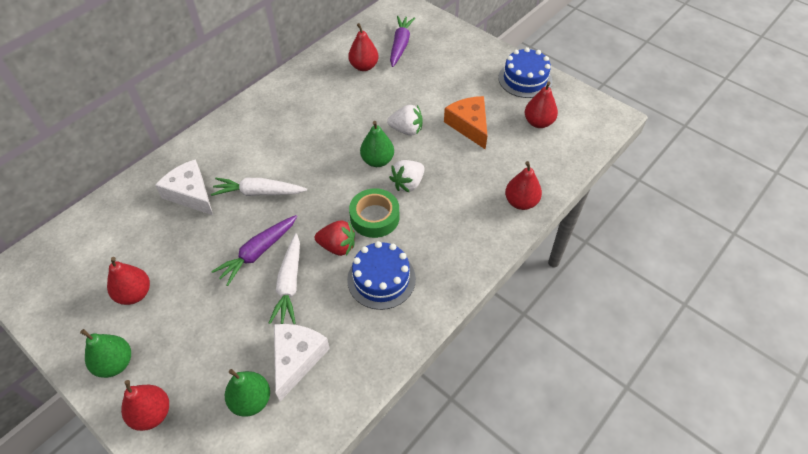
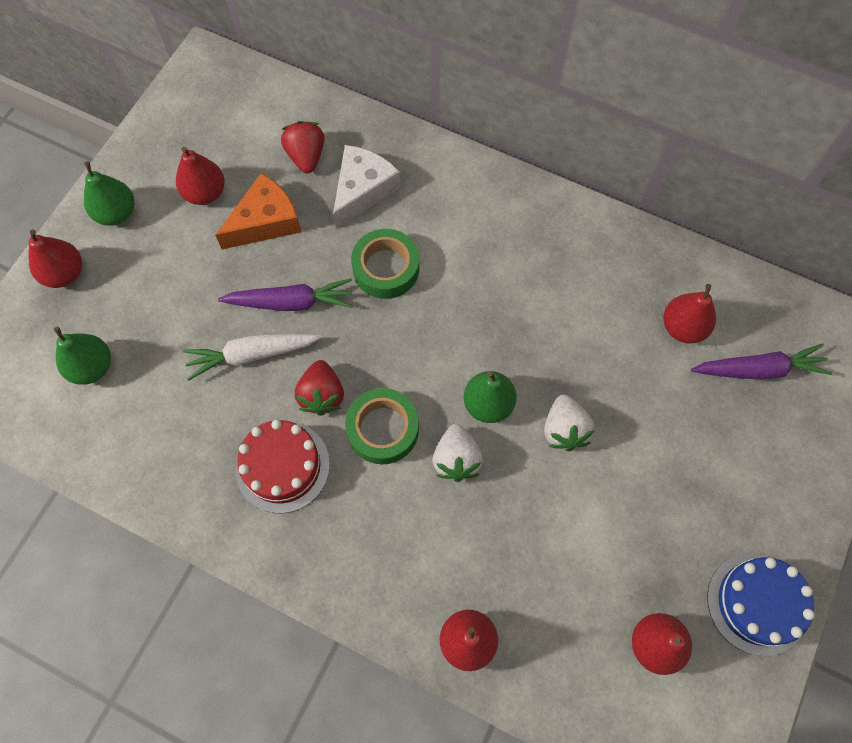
camera: 75 degrees right, 15 degrees up
(142, 222) = (306, 156): none -> red strawberry
(258, 252) = (291, 302): purple carrot -> purple carrot turned 150 degrees clockwise
(259, 193) = (386, 268): white carrot -> green tape
(296, 359) = (150, 398): white cheese -> none
(381, 279) = (282, 466): blue cake -> red cake
(408, 184) = (456, 459): white strawberry -> white strawberry turned 120 degrees counterclockwise
(469, 125) = (607, 526): orange cheese -> orange cheese (265, 221)

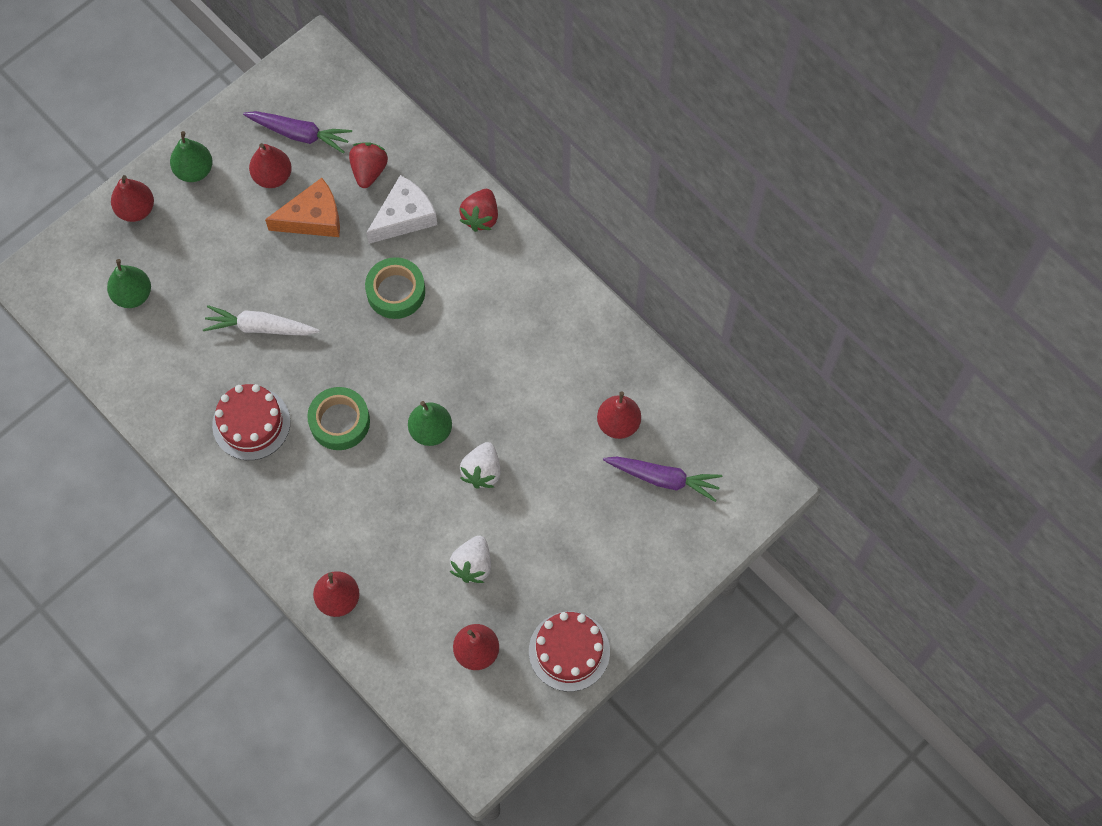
camera: 20 degrees right, 0 degrees up
(291, 302) = (307, 294): purple carrot -> purple carrot (299, 134)
(322, 395) = (303, 378): red strawberry -> red strawberry (480, 217)
(456, 459) = (387, 465): white strawberry -> white strawberry (473, 565)
(757, 603) = (569, 651): blue cake -> red cake

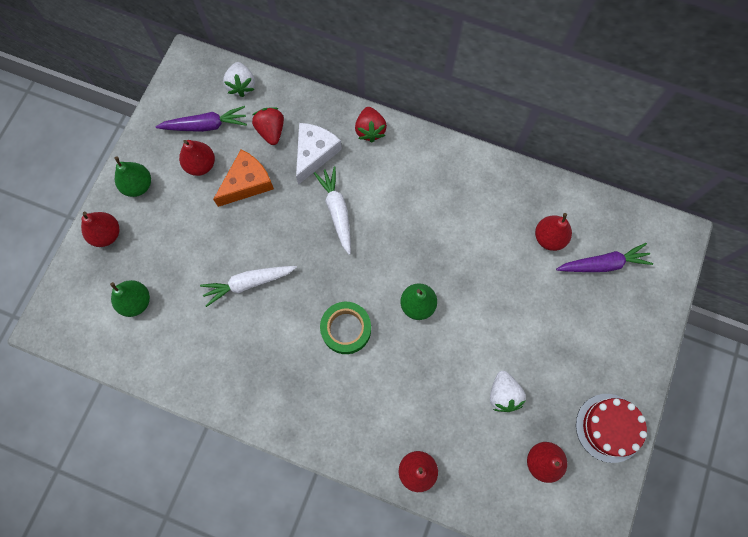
camera: 25 degrees left, 5 degrees up
(251, 423) = (279, 361): red cake -> none
(396, 292) = (337, 211): green tape -> white carrot
(482, 471) = (471, 319): white strawberry -> white strawberry (241, 85)

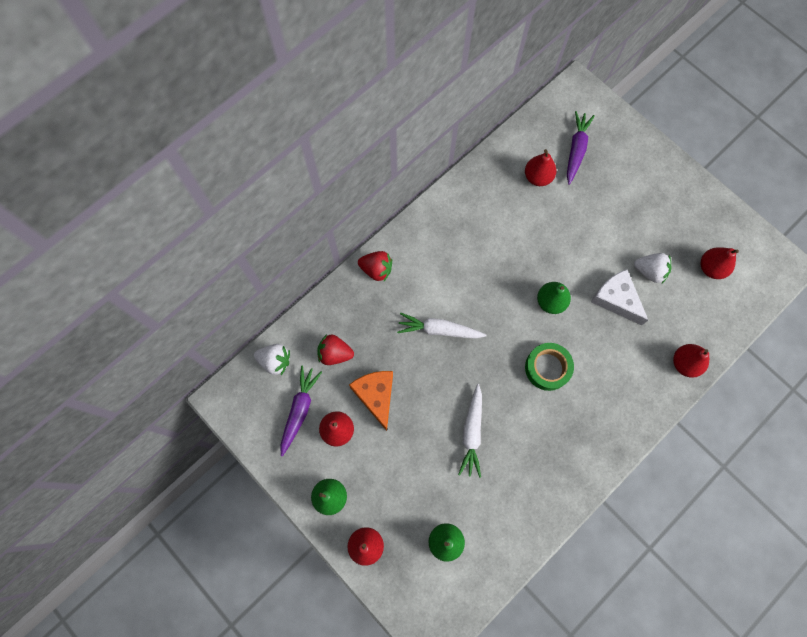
camera: 65 degrees left, 0 degrees up
(314, 153) = (375, 325): white cheese -> white cheese (616, 299)
(609, 427) = (703, 209): red cake -> none

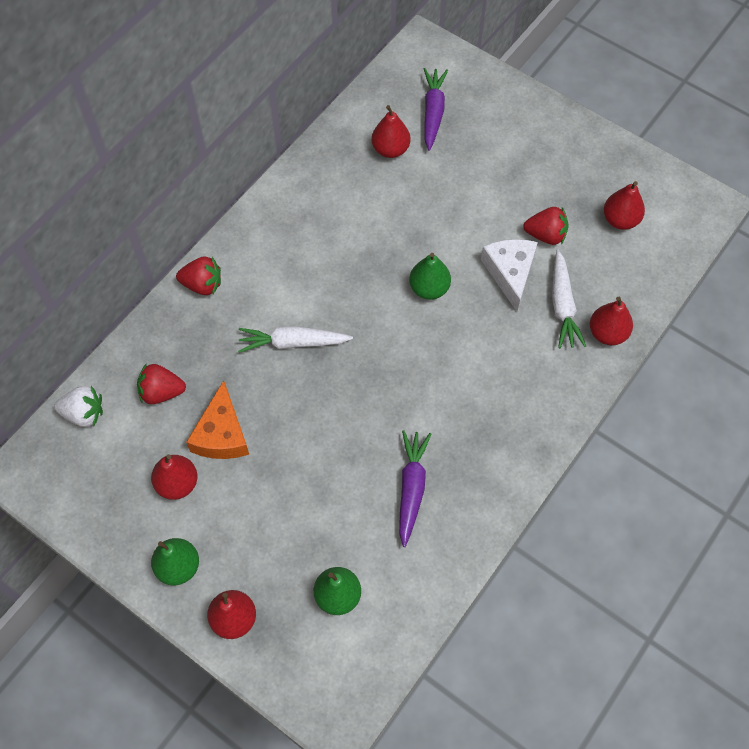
camera: 10 degrees left, 10 degrees down
(299, 410) = (123, 468): purple carrot -> purple carrot (411, 488)
(376, 396) = (222, 434): orange cheese -> orange cheese turned 150 degrees counterclockwise
(472, 432) = (353, 458): white carrot -> white carrot (562, 305)
(547, 368) = (437, 366): green tape -> none
(616, 299) = (510, 273): white cheese -> white cheese turned 45 degrees clockwise
(649, 271) = (546, 235): white strawberry -> red strawberry

